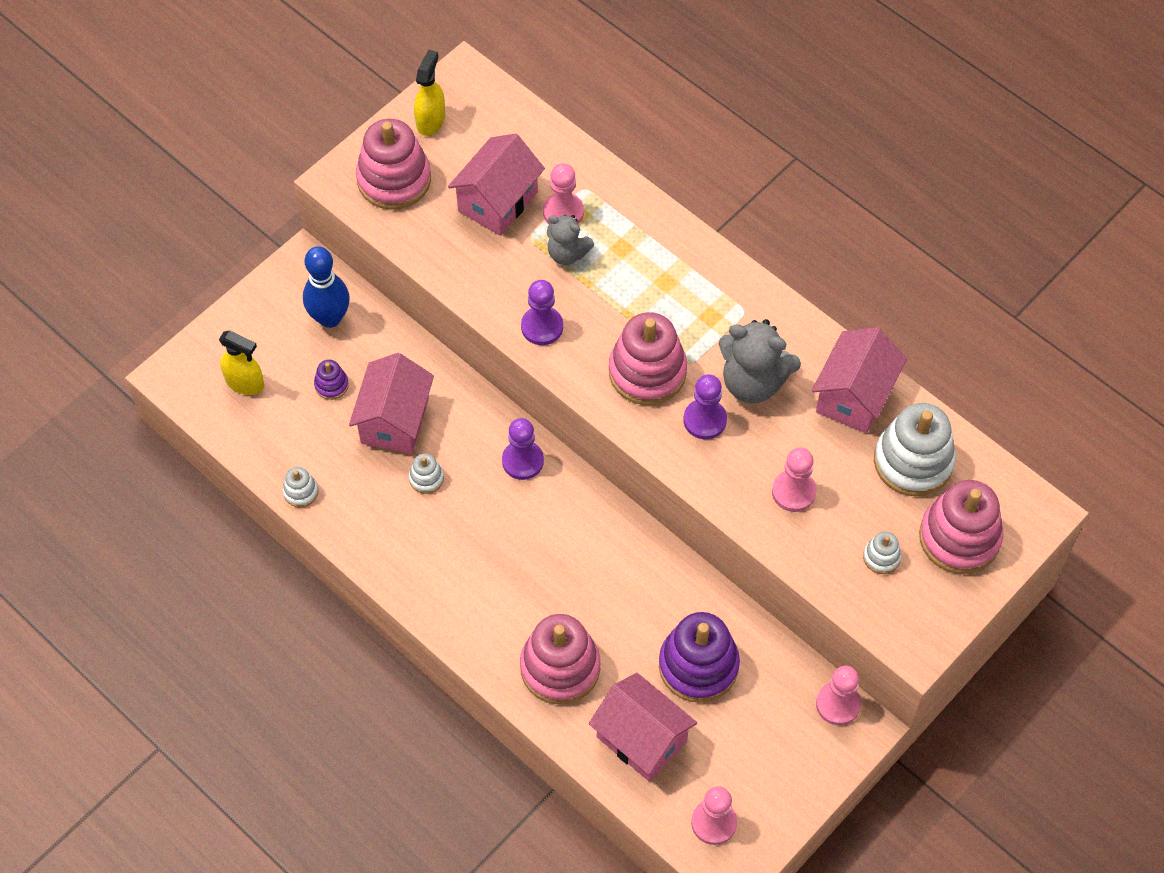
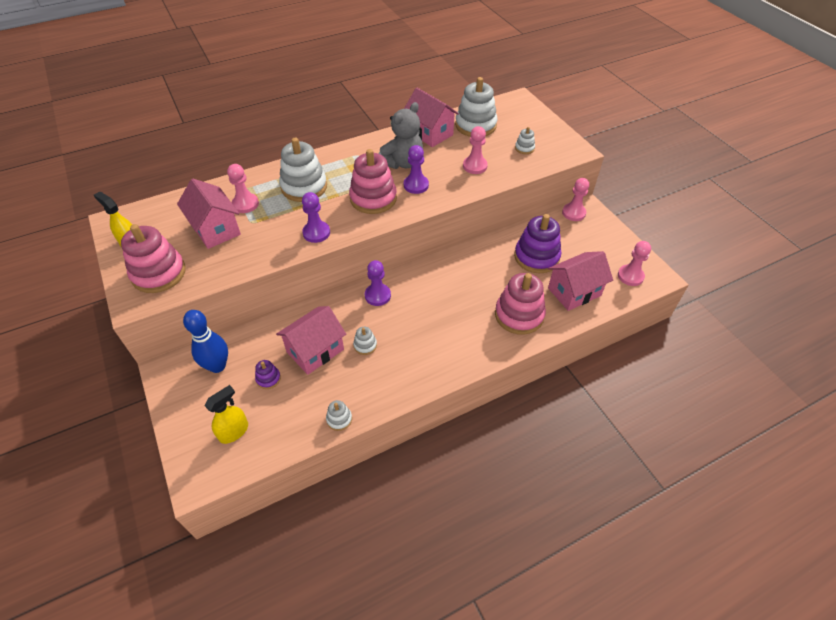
camera: 70 degrees left, 10 degrees down
(395, 420) = (315, 351): pink house -> pink house turned 75 degrees counterclockwise
(567, 253) = (274, 209): grey teddy bear -> none
(633, 269) = (304, 187): none -> white stacking toy
(959, 537) = (523, 123): pink stacking toy -> none

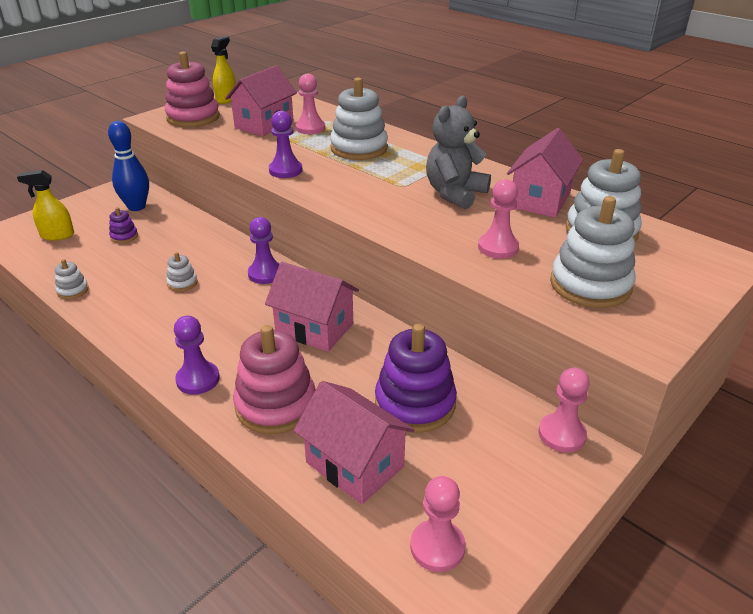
camera: 70 degrees right, 15 degrees down
(234, 431) = (57, 235): yellow spray bottle -> yellow spray bottle turned 150 degrees clockwise
(315, 351) = (167, 253): pink house -> pink house (314, 328)
(373, 198) = (367, 189): pink stacking toy -> none
(402, 163) = (455, 194): grey teddy bear -> grey teddy bear turned 105 degrees clockwise
(416, 185) = (415, 211): purple pawn -> purple pawn (198, 379)
(524, 148) = (590, 285): white stacking toy -> white stacking toy, size x2.19

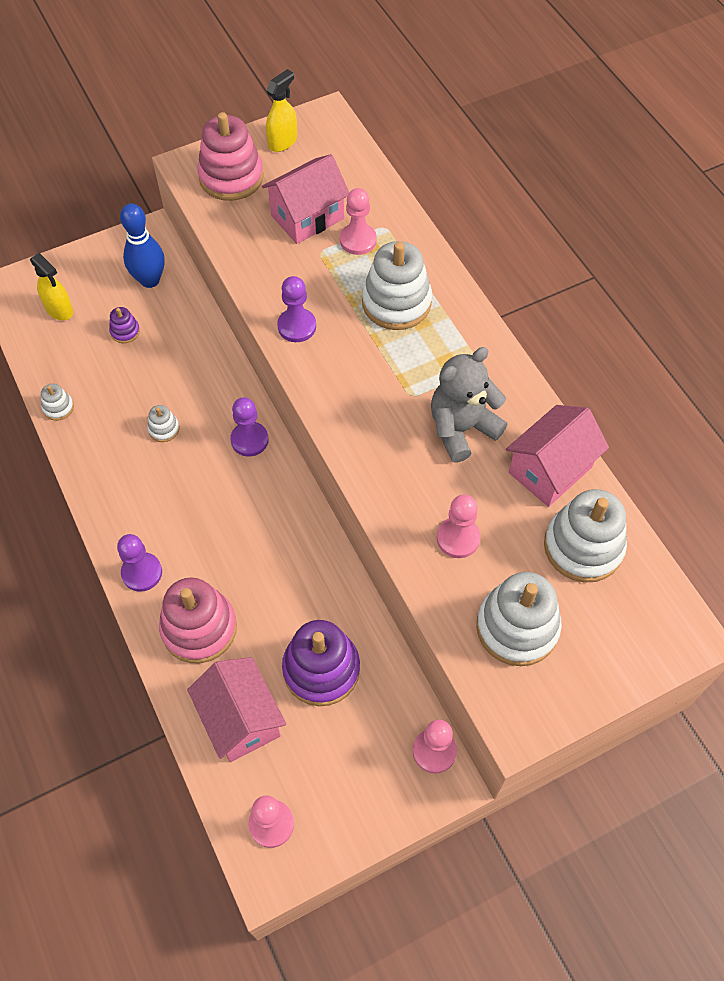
camera: 20 degrees right, 25 degrees up
(57, 235) = (59, 309): yellow spray bottle -> yellow spray bottle turned 150 degrees counterclockwise
(314, 328) = (269, 539): pink house -> none

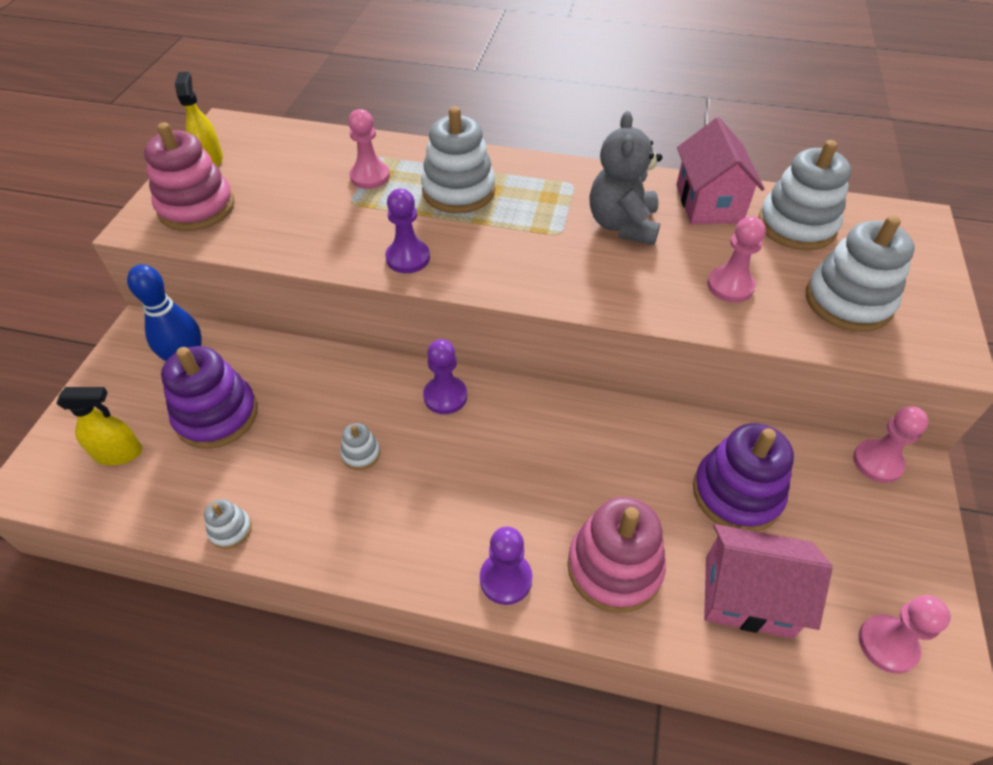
camera: 50 degrees left, 10 degrees down
(125, 331) = (217, 415): purple stacking toy -> purple stacking toy, size x2.19
(307, 217) = (306, 189): pink house -> none

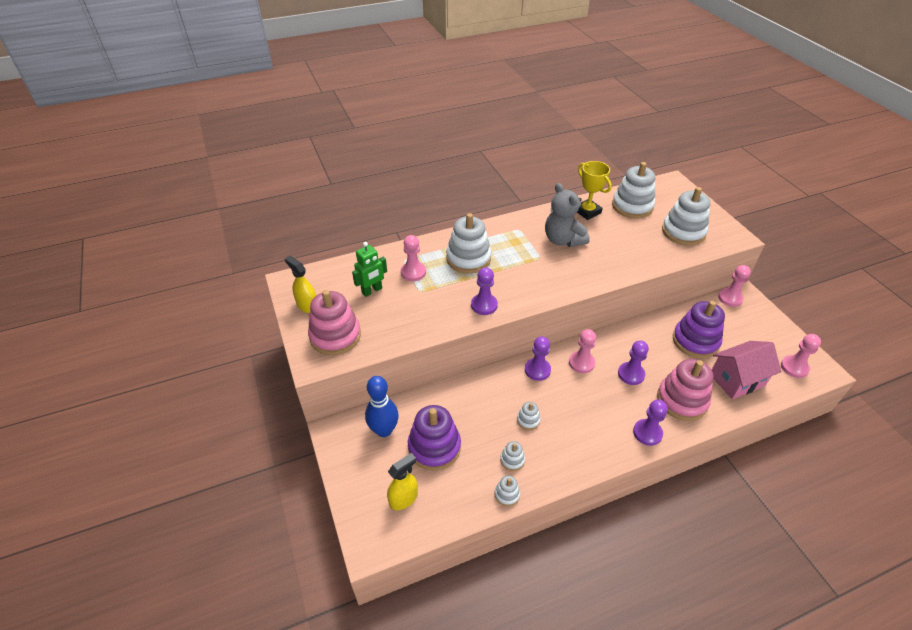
camera: 35 degrees left, 5 degrees down
(285, 491) = (512, 460): none -> white stacking toy
(297, 176) = (372, 291): none -> green robot
(573, 480) = (631, 374): none -> purple pawn
(708, 203) = (587, 212): pink house -> yellow trophy
(730, 286) = (635, 247): pink pawn -> pink pawn (581, 363)

